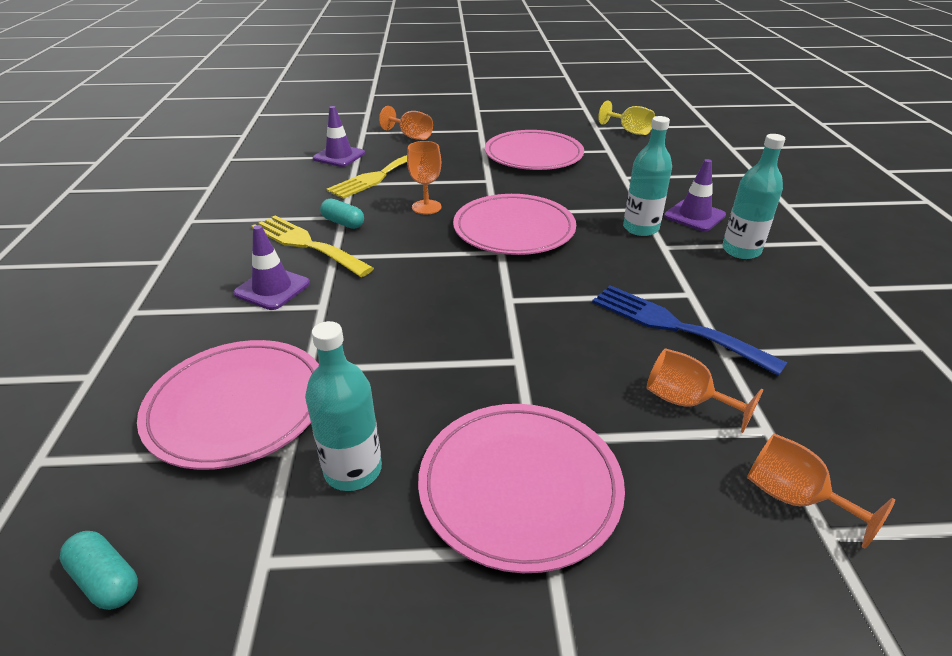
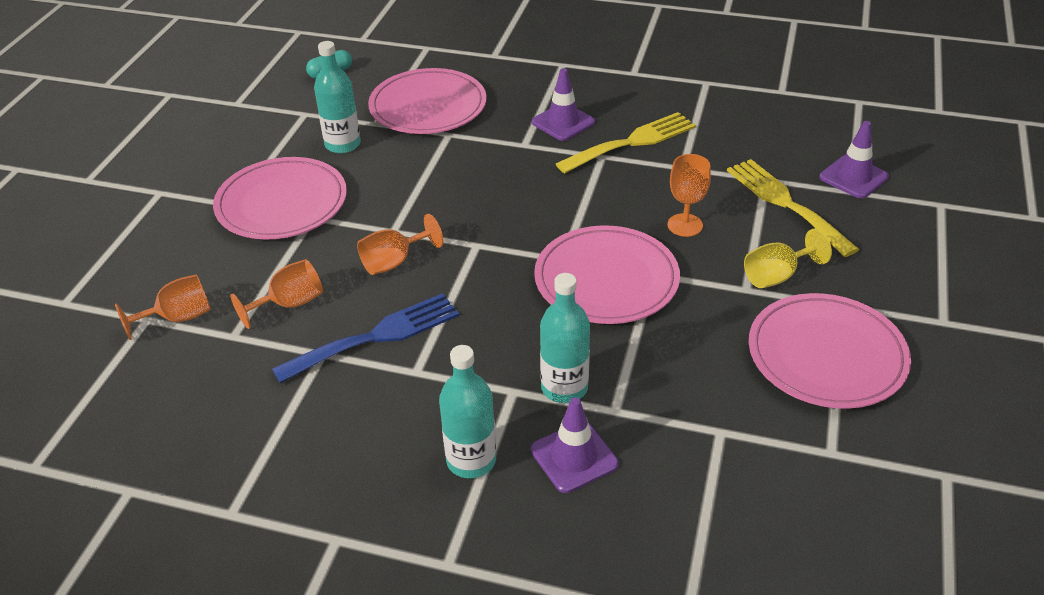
camera: 110 degrees right, 5 degrees up
(343, 223) = (668, 166): turquoise capsule -> none
(411, 136) = (921, 246): orange goblet -> orange goblet (394, 262)
(629, 131) = (924, 520): yellow goblet -> yellow goblet (776, 276)

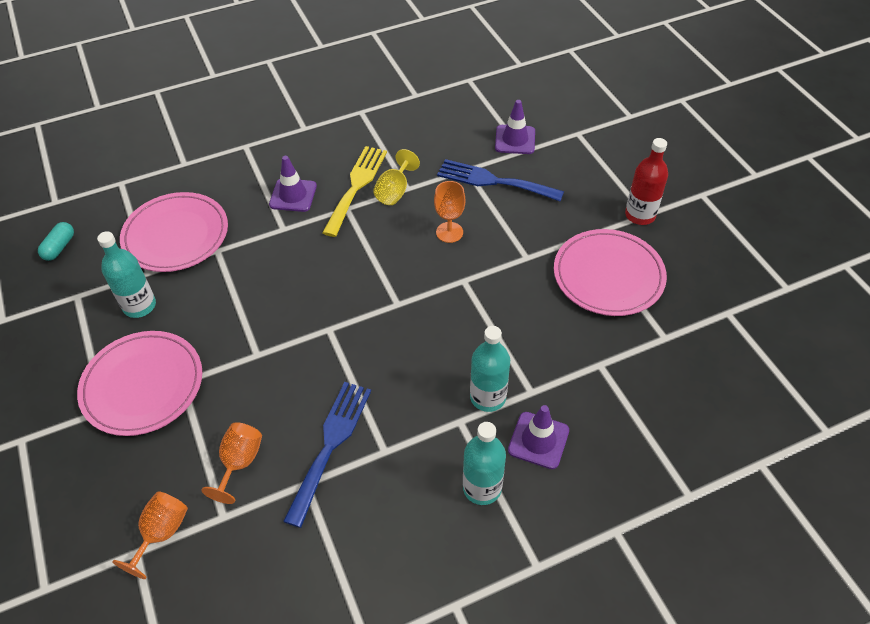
camera: 40 degrees left, 10 degrees up
(394, 262) = (283, 379): orange goblet -> none
(606, 279) = (439, 302): pink plate -> none
(776, 276) = (535, 237): yellow goblet -> yellow goblet (394, 191)
(785, 203) = (493, 181): yellow fork -> blue fork
(935, 318) = (640, 215): none -> red bottle

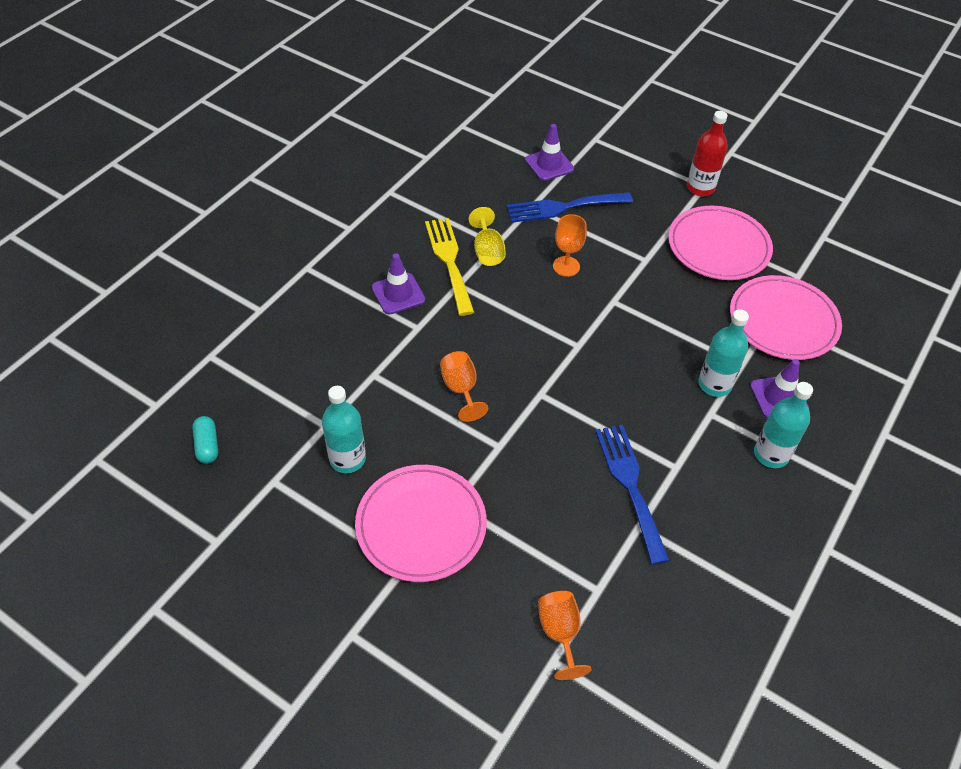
camera: 35 degrees left, 0 degrees up
(176, 235) = (319, 379): pink plate -> pink plate (783, 321)
(239, 462) = (570, 540): orange goblet -> orange goblet (461, 389)

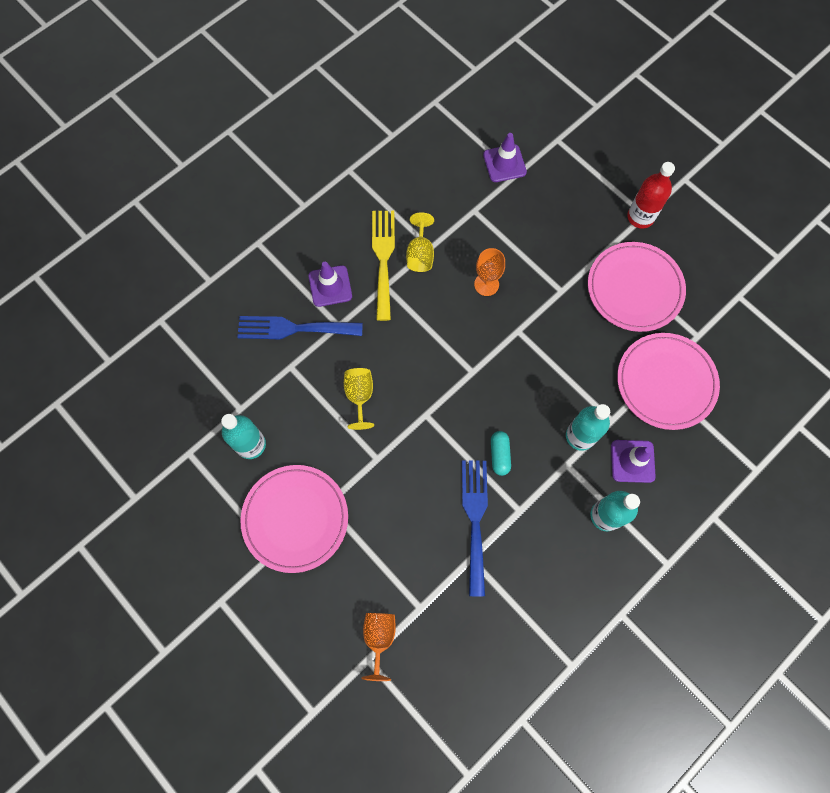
camera: 15 degrees right, 20 degrees up
(207, 445) = (142, 408): turquoise capsule -> turquoise capsule (499, 455)
(461, 389) = (359, 396): orange goblet -> yellow goblet
(563, 207) = (503, 217): blue fork -> blue fork (293, 328)

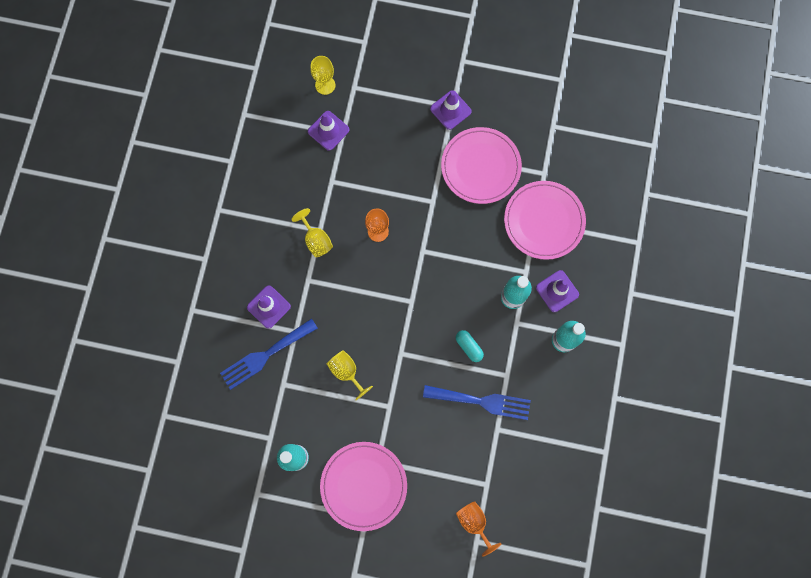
camera: 35 degrees left, 5 degrees up
(383, 258) = (292, 261): yellow fork -> none
(475, 519) = (482, 401): blue fork -> blue fork turned 135 degrees clockwise
(530, 121) = (325, 85): none -> yellow goblet
(640, 217) = (450, 110): red bottle -> purple traffic cone

